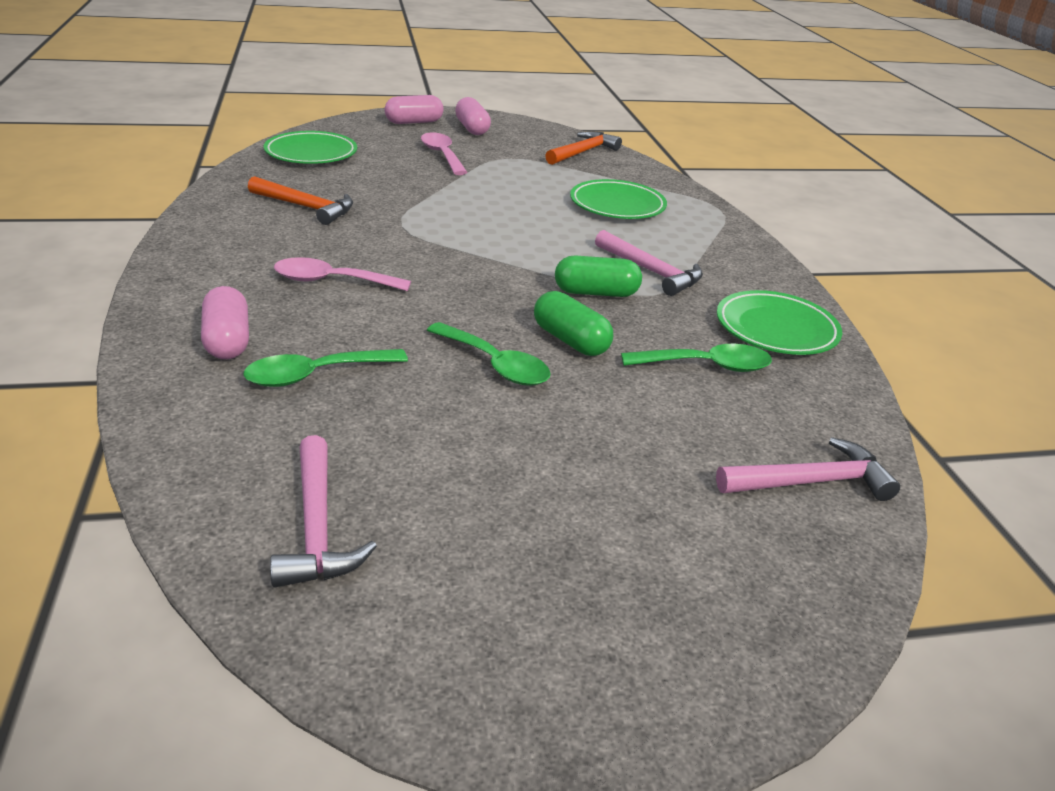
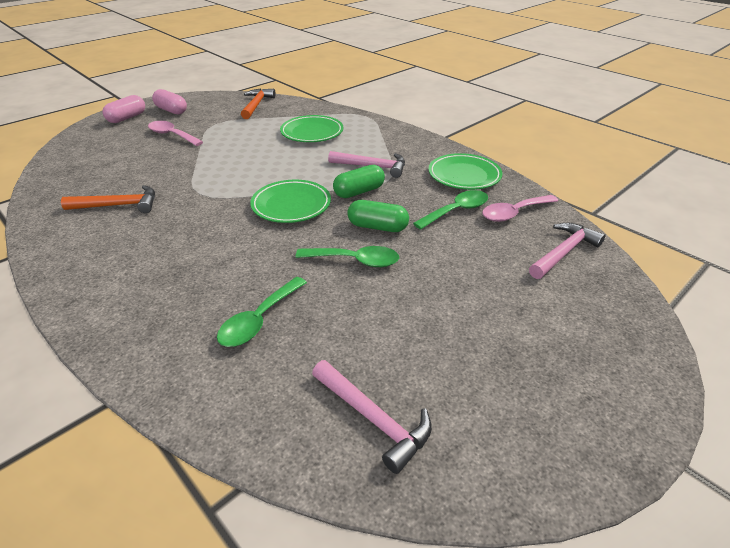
camera: 30 degrees left, 5 degrees up
(227, 340) = (172, 325): pink capsule -> none
(311, 153) = (77, 164): green plate -> green plate (291, 205)
(332, 281) = (197, 250): pink spoon -> pink spoon (514, 213)

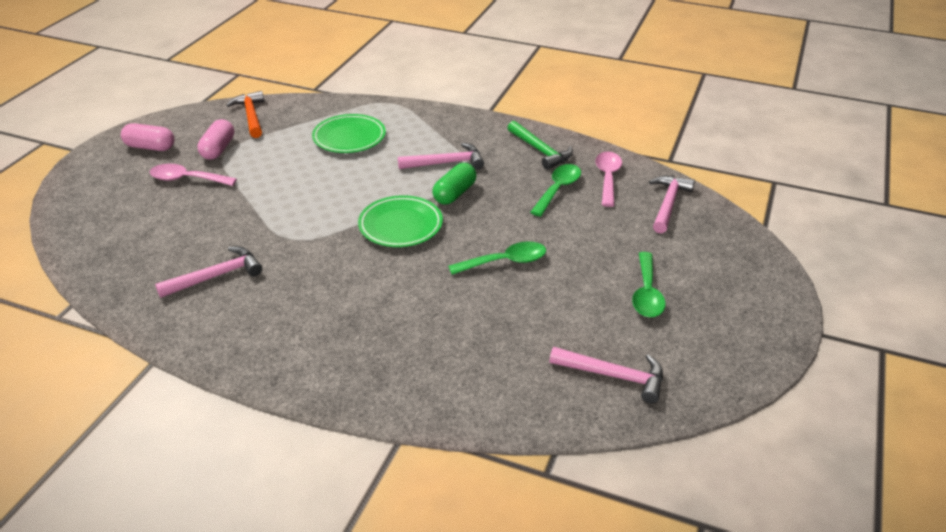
camera: 25 degrees left, 0 degrees up
(118, 205) = (216, 276): orange hammer -> pink hammer
(127, 118) = (102, 170): pink capsule -> pink capsule (218, 149)
(259, 320) = (466, 337): green spoon -> green spoon (646, 293)
(377, 227) = (500, 224): green capsule -> none
(464, 175) = (540, 151): green plate -> green hammer
(514, 213) = (608, 178): pink spoon -> pink spoon turned 150 degrees clockwise

